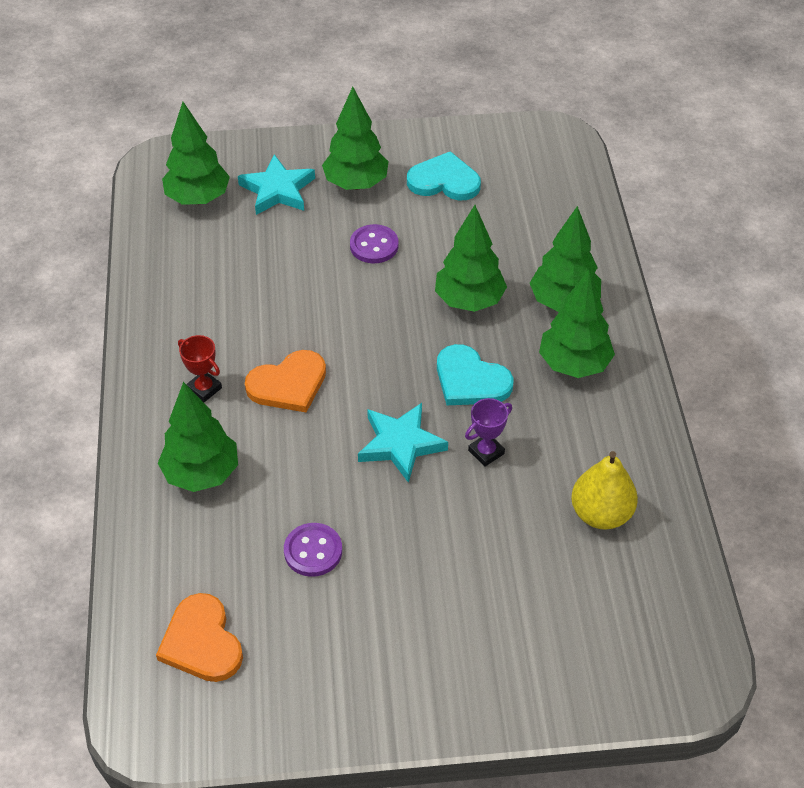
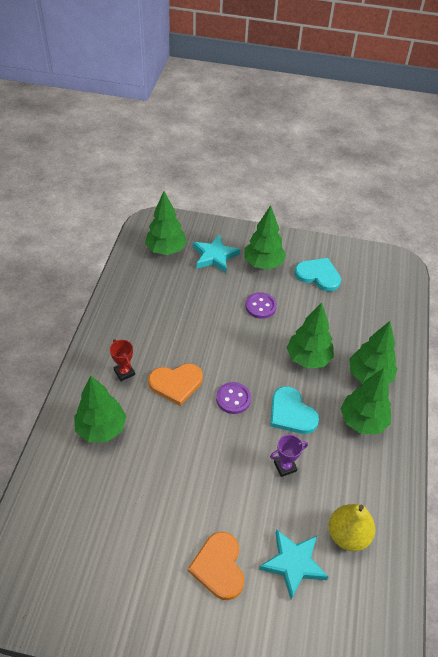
camera: 15 degrees right, 0 degrees up
(202, 642) = (58, 546): orange heart -> orange heart (219, 566)
(313, 551) = (150, 503): purple button -> purple button (233, 399)
(400, 444) = (231, 444): turquoise star -> turquoise star (293, 563)

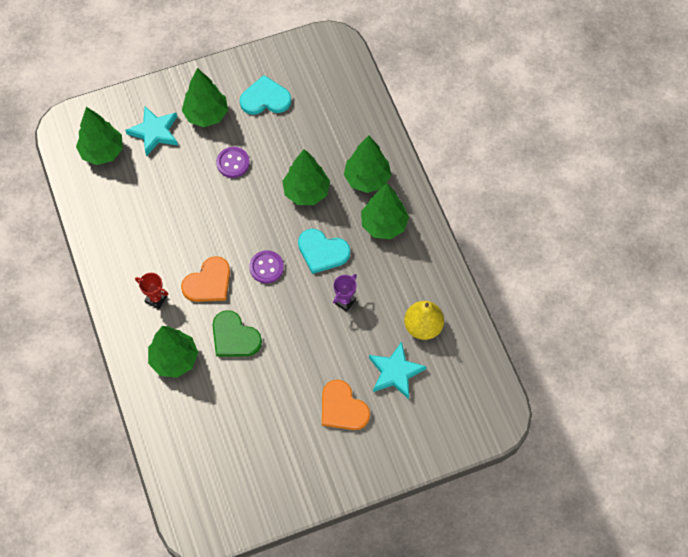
camera: 30 degrees left, 15 degrees up
(165, 440) = (234, 337): none -> green heart

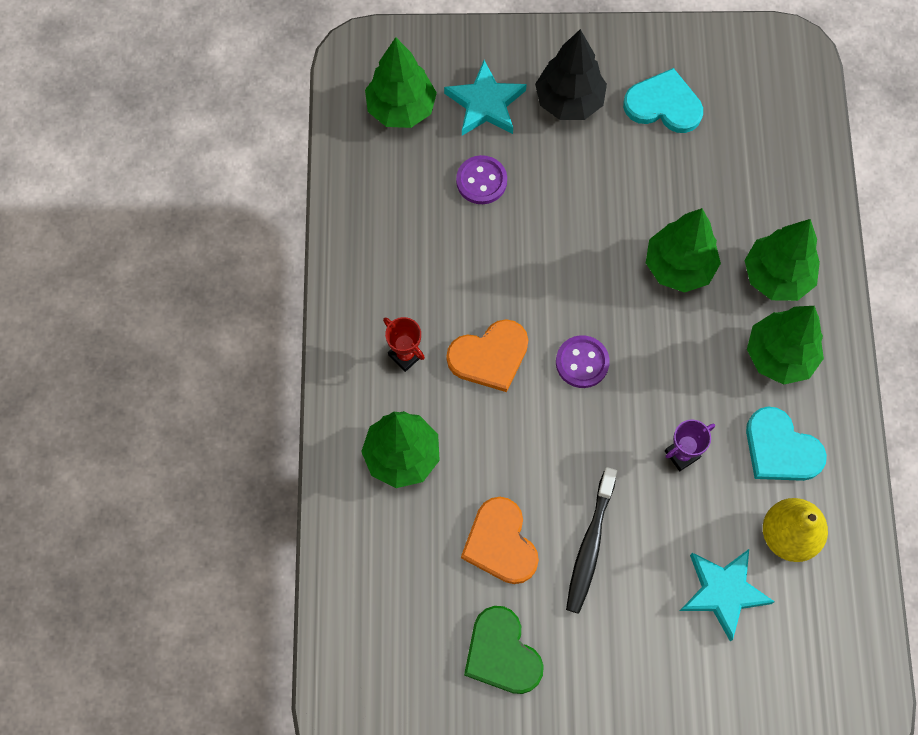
camera: 20 degrees right, 5 degrees up
(206, 115) = (569, 101): green tree -> black tree
(233, 163) = (584, 187): purple button -> purple button (481, 181)
(234, 337) = (500, 452): green heart -> green heart (502, 653)
(307, 373) = (590, 545): none -> black toothbrush
(322, 252) = (673, 366): turquoise heart -> turquoise heart (780, 449)
(342, 408) = (625, 619): orange heart -> orange heart (500, 543)

